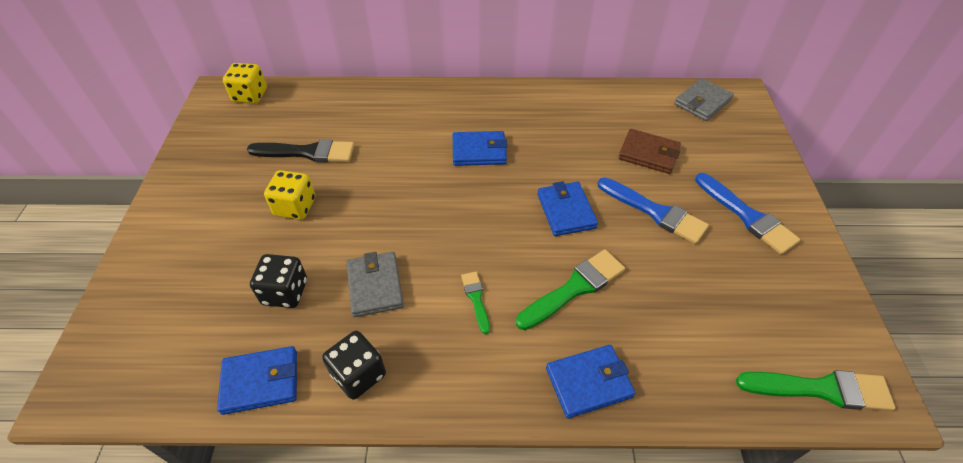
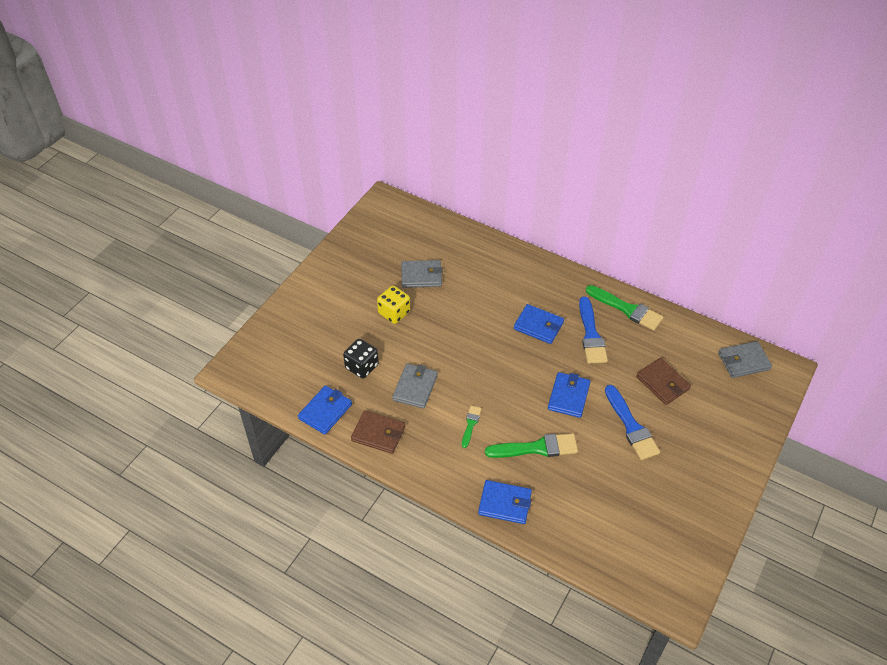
camera: 30 degrees right, 0 degrees up
(250, 95) = (405, 212): yellow dice -> none
(260, 382) = (325, 411): blue wallet -> blue wallet turned 75 degrees counterclockwise
(307, 152) = (421, 276): black brush -> grey wallet
(358, 374) = (378, 434): black dice -> brown wallet
(747, 216) = (697, 460): blue brush -> blue brush (591, 335)
(821, 389) = (645, 580): green brush -> green brush (627, 309)

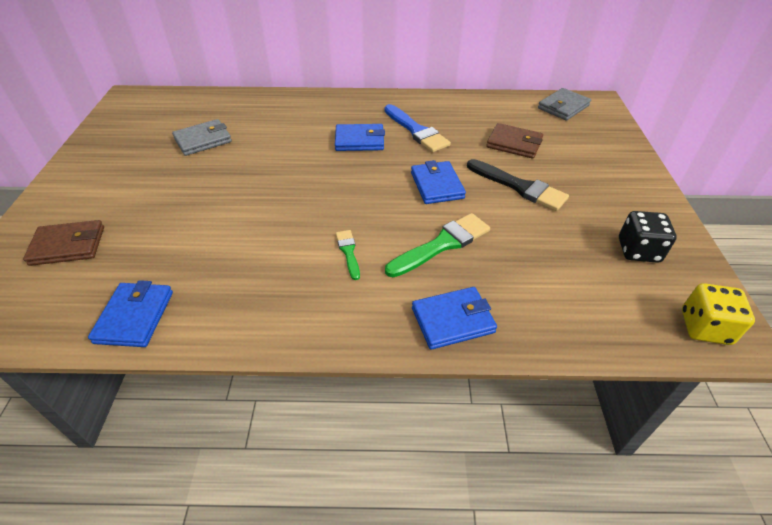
camera: 30 degrees left, 5 degrees down
(362, 366) = (168, 245): black dice -> black dice (638, 250)
(378, 434) = (230, 312): brown wallet -> brown wallet (68, 246)
(394, 313) = (186, 180): yellow dice -> yellow dice (704, 327)
(415, 387) = (253, 241): grey wallet -> none
(627, 309) = (433, 104): green brush -> none
(631, 426) = (519, 187): blue brush -> black brush

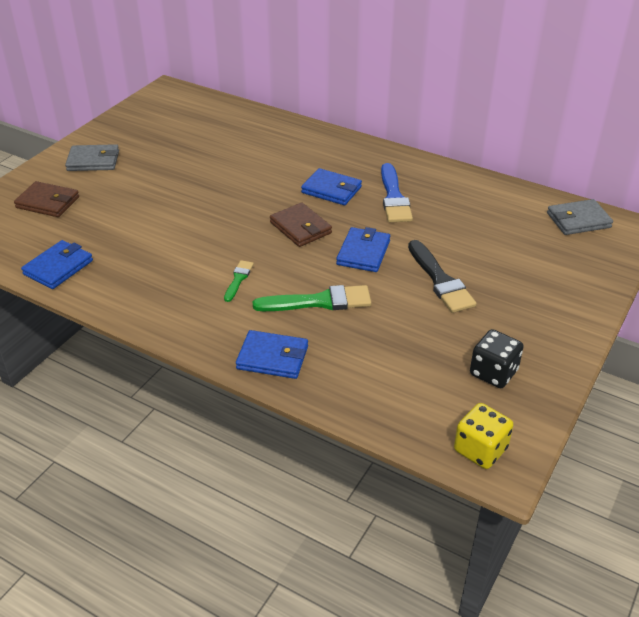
camera: 30 degrees right, 5 degrees down
(203, 140) = (199, 148): grey wallet -> grey wallet (93, 161)
(514, 144) = (480, 240): brown wallet -> brown wallet (300, 228)

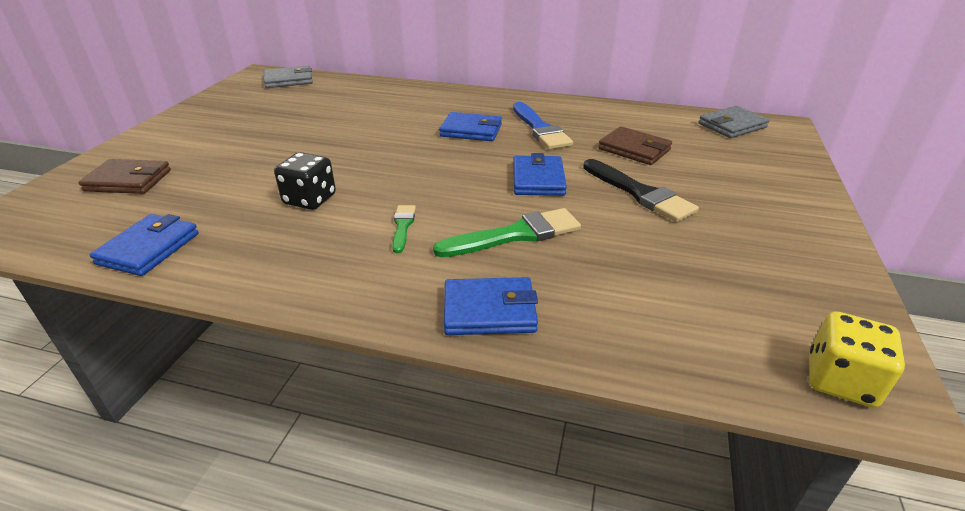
camera: 15 degrees left, 5 degrees down
(93, 161) = (185, 136): grey wallet -> grey wallet (289, 80)
(300, 228) = (454, 166): brown wallet -> brown wallet (634, 149)
(493, 373) = (773, 278): black dice -> black dice (310, 199)

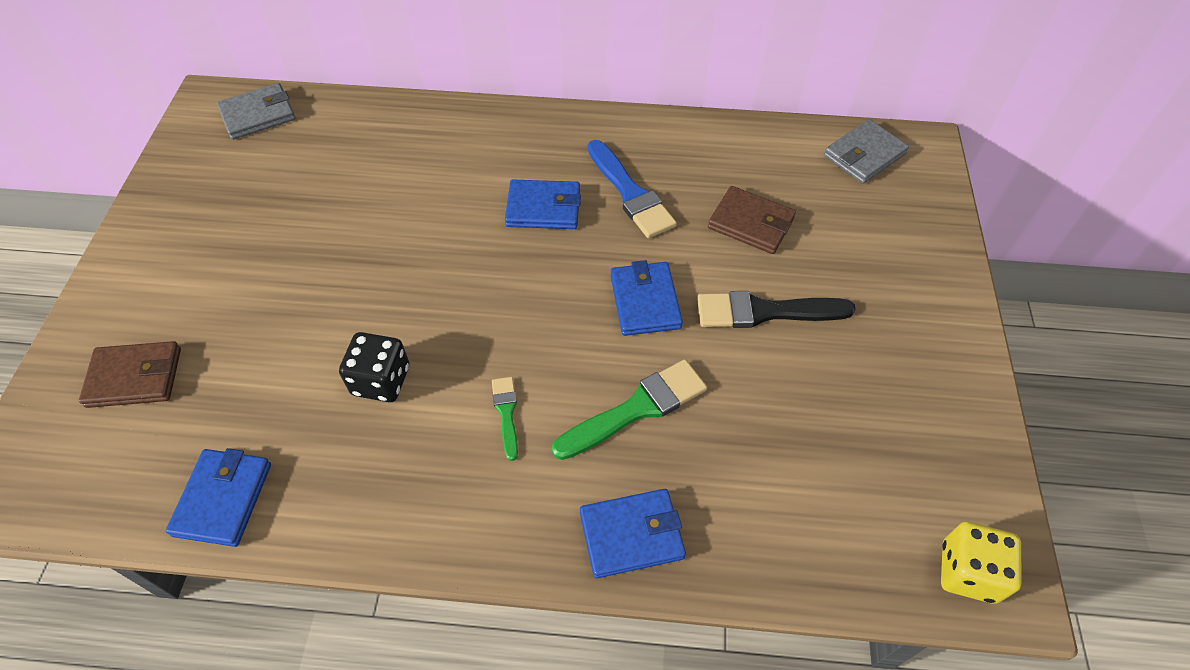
camera: 10 degrees left, 20 degrees up
(639, 193) = (765, 312): black brush -> black brush turned 135 degrees clockwise

